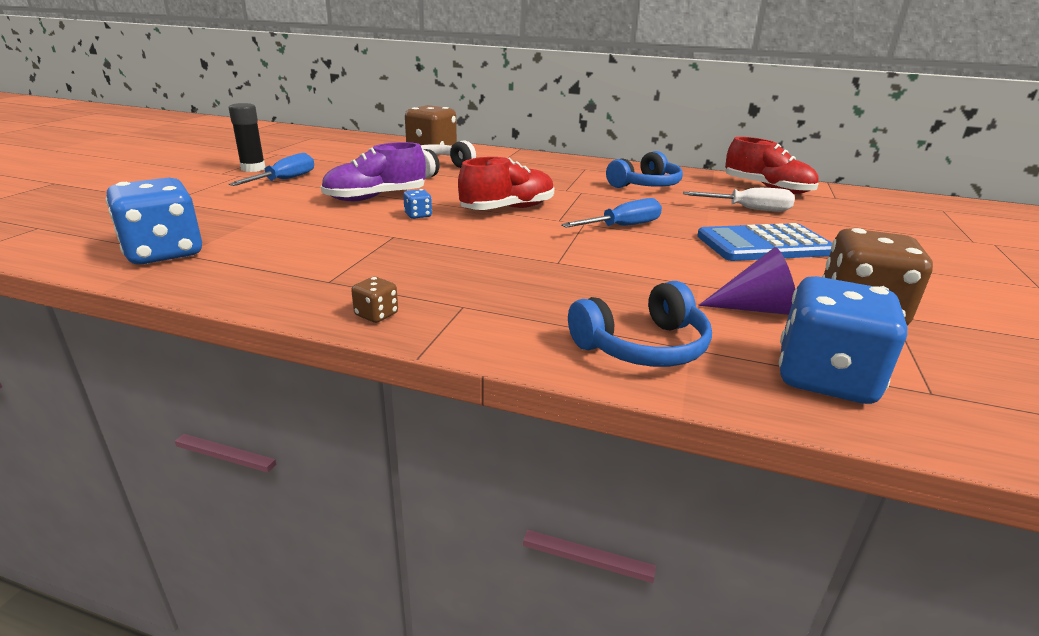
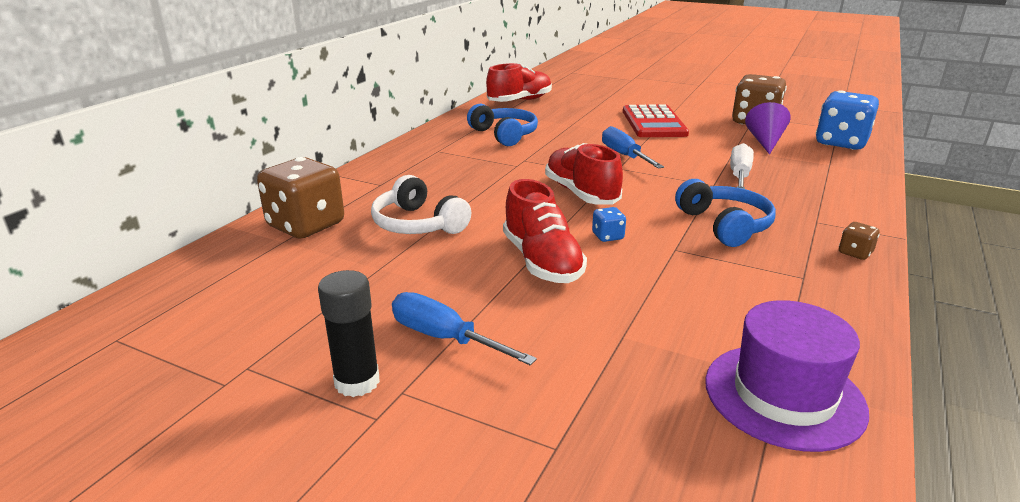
camera: 80 degrees left, 0 degrees up
(164, 253) = (783, 395): blue dice -> purple hat
(376, 197) = (542, 261): purple shoe -> red shoe
(642, 346) = (837, 175): blue headphones -> blue headphones (724, 225)
(748, 209) = (574, 114): white screwdriver -> white screwdriver (739, 175)
(764, 245) = (653, 123): blue calculator -> red calculator

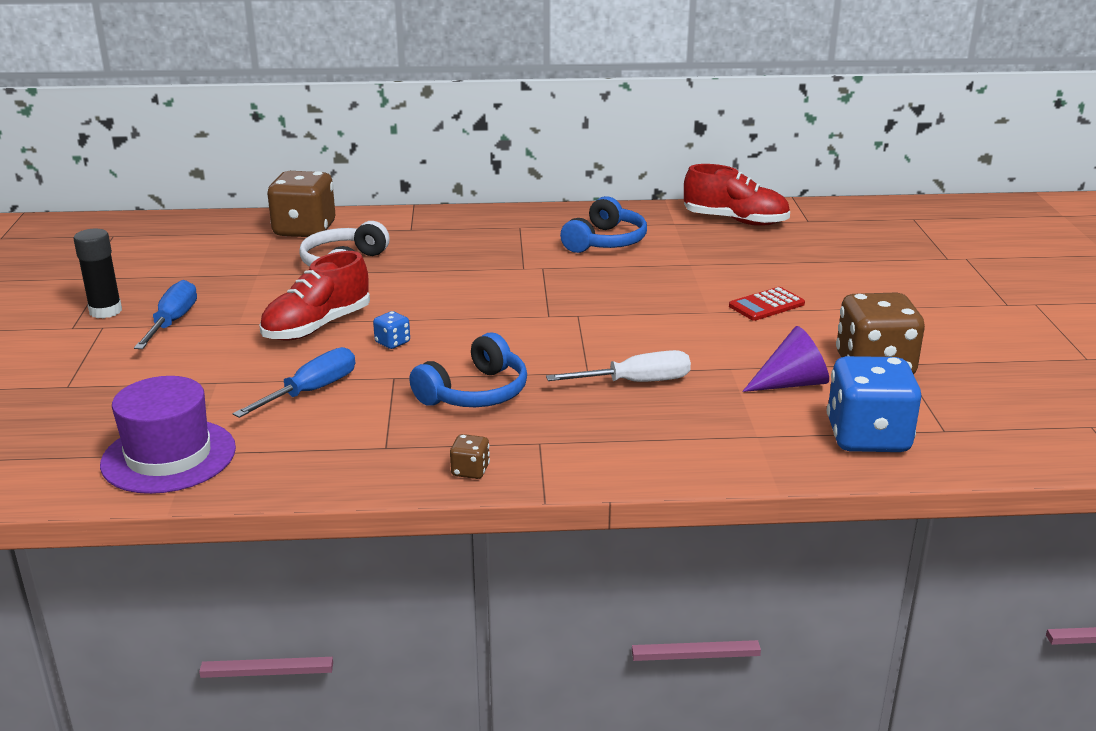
camera: 60 degrees right, 0 degrees up
(581, 193) = (482, 311): red shoe -> none
(624, 156) = (619, 311): blue screwdriver -> blue screwdriver (311, 391)
(653, 123) = (766, 305): red calculator -> red calculator, size x0.56

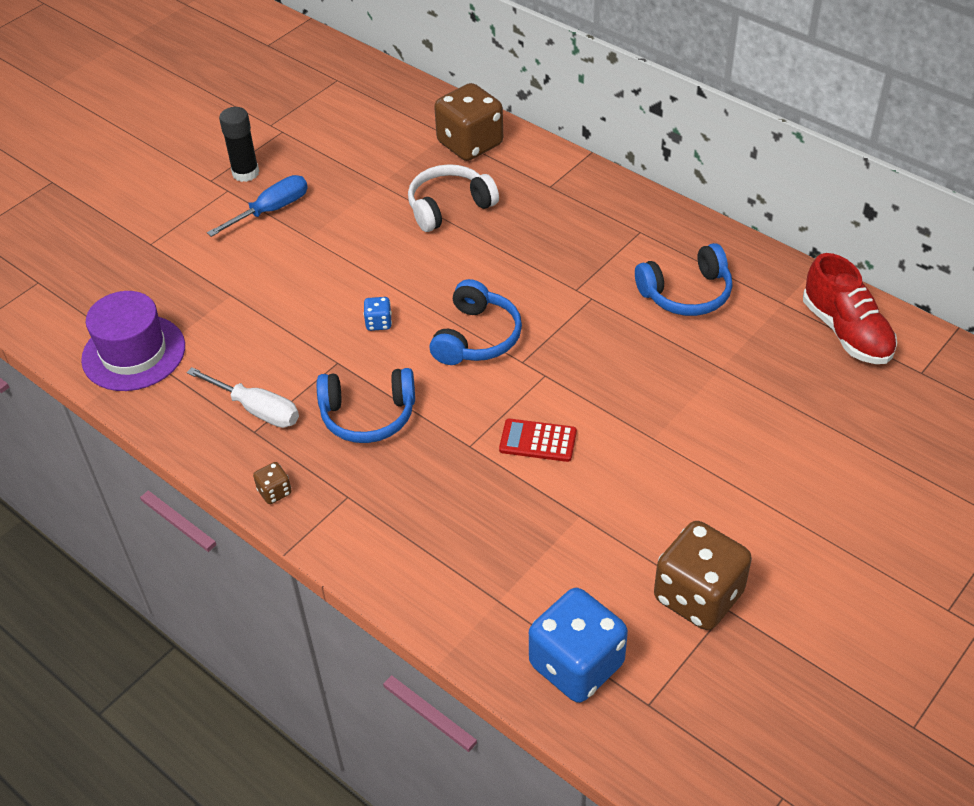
camera: 45 degrees right, 20 degrees up
(311, 391) = (272, 343): blue screwdriver -> none
(317, 326) = (351, 272): red shoe -> none
(490, 318) = (476, 337): none -> blue headphones
(635, 382) = (488, 481): white screwdriver -> white screwdriver (256, 409)
(766, 305) = (713, 462): red calculator -> red calculator (538, 441)
(791, 383) = (602, 566): purple cone -> none

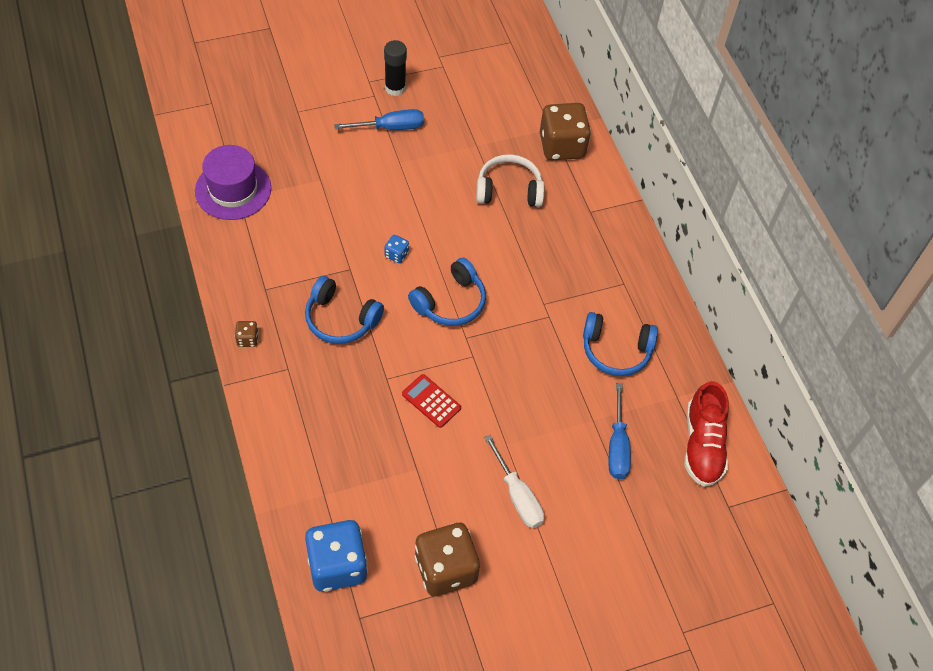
camera: 25 degrees right, 10 degrees up
(256, 409) = (277, 274): white screwdriver -> white screwdriver (517, 495)
(766, 377) = (617, 446): none -> blue screwdriver

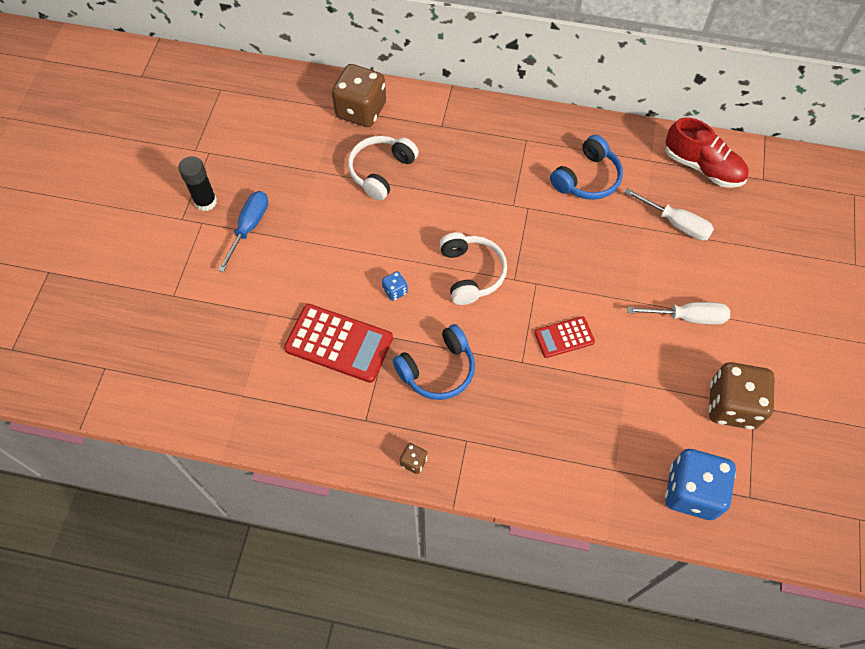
camera: 55 degrees left, 5 degrees up
(233, 189) = (228, 396): purple hat -> none
(323, 239) = (339, 343): none -> red calculator
(450, 302) = (471, 273): blue headphones -> white headphones
(617, 446) = (675, 223): blue screwdriver -> white screwdriver

